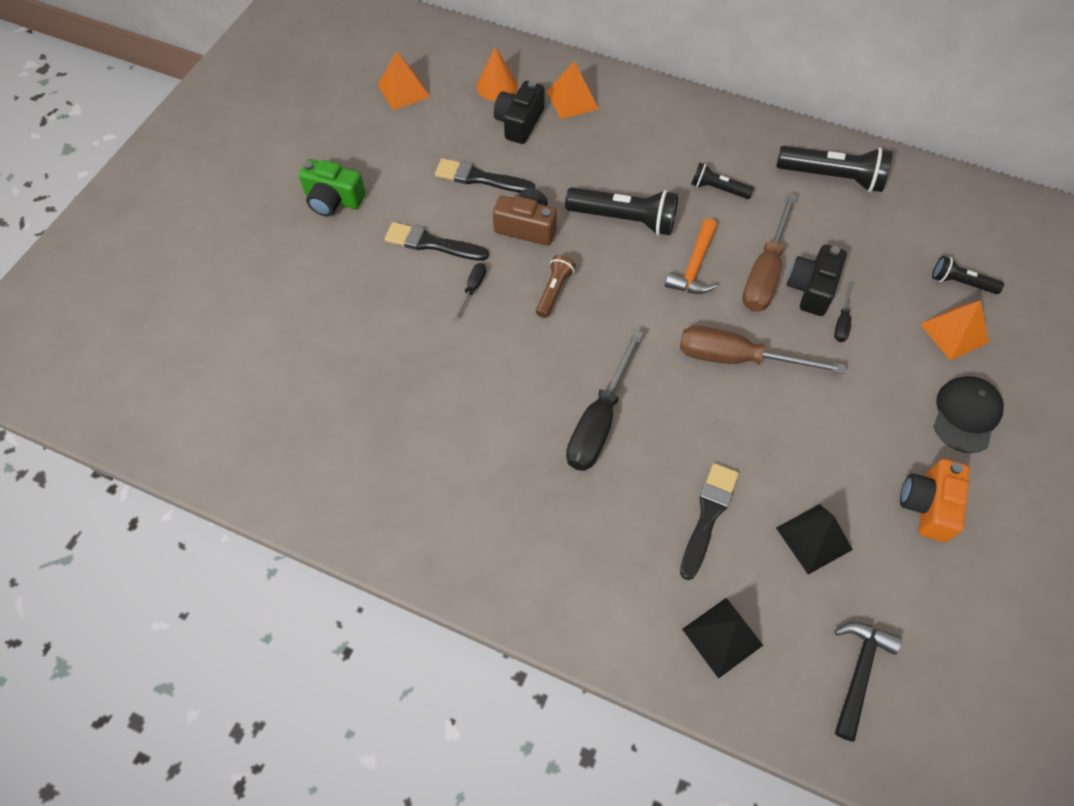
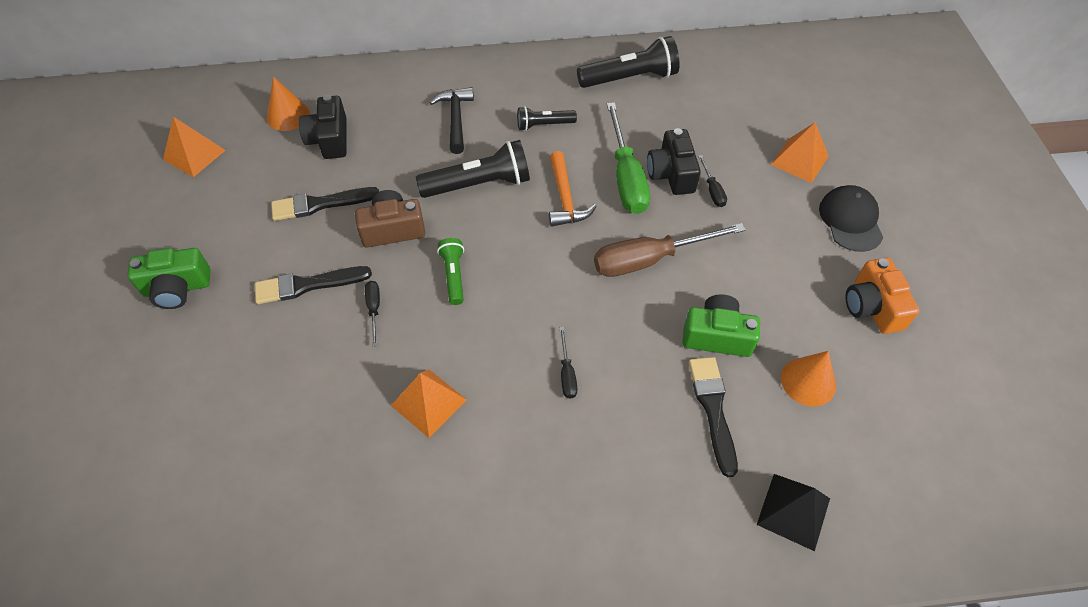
camera: 30 degrees left, 5 degrees down
(554, 291) = (454, 276): brown flashlight -> green flashlight
(572, 100) = (368, 101): orange pyramid -> orange pyramid (428, 402)
(599, 421) = (567, 373): black screwdriver -> black screwdriver, size x0.46
(754, 456) = (717, 336): none -> green camera
(765, 272) = (626, 177): brown screwdriver -> green screwdriver
(814, 538) = (808, 381): black pyramid -> orange cone
(859, 672) = (915, 476): black hammer -> black hammer (455, 119)
(960, 283) = (778, 119): black flashlight -> none

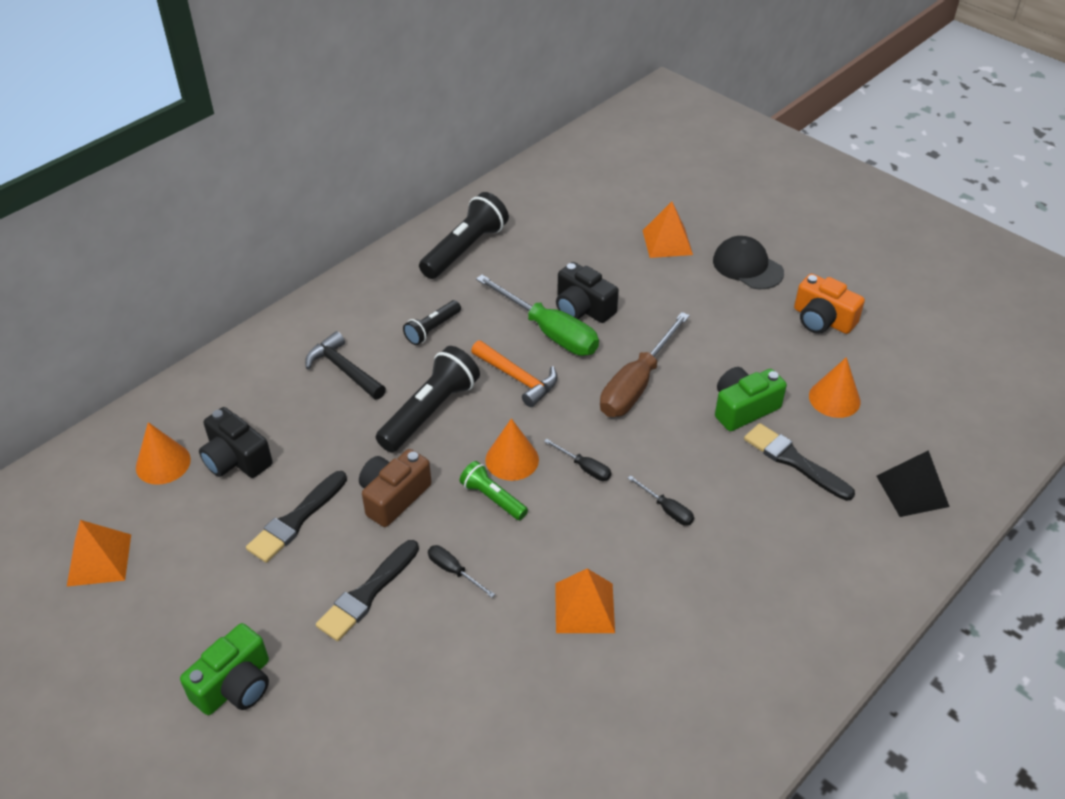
camera: 40 degrees left, 10 degrees down
(496, 256) = (512, 459): none -> orange cone
(712, 190) = (627, 302): black screwdriver -> black screwdriver (584, 468)

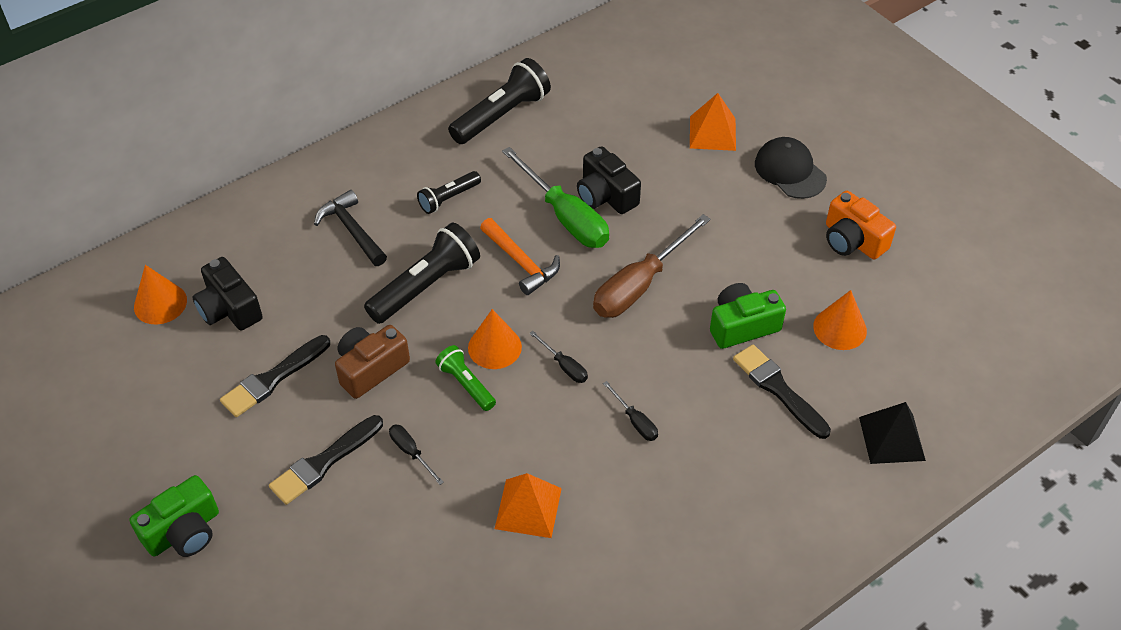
camera: 10 degrees right, 5 degrees up
(99, 560) = (84, 391): orange pyramid -> none

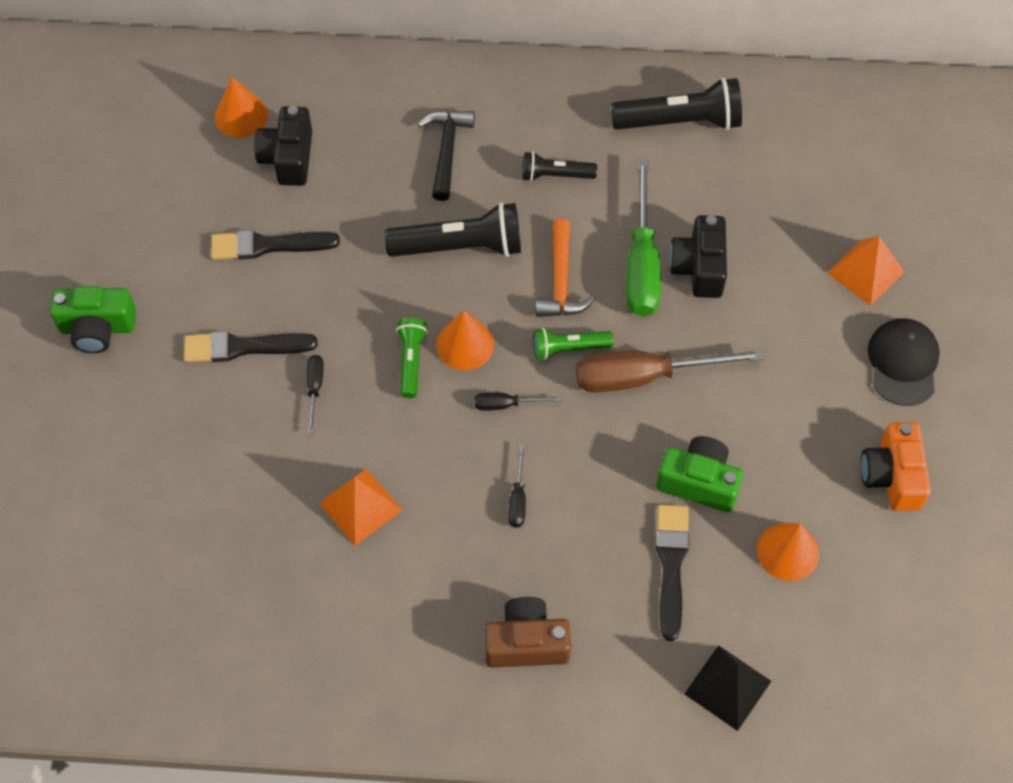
camera: 40 degrees right, 10 degrees up
(370, 369) = (349, 291): brown camera -> brown camera (526, 643)
(564, 366) = (506, 404): black screwdriver -> black screwdriver turned 90 degrees clockwise
(570, 301) = (568, 348): none -> green flashlight

